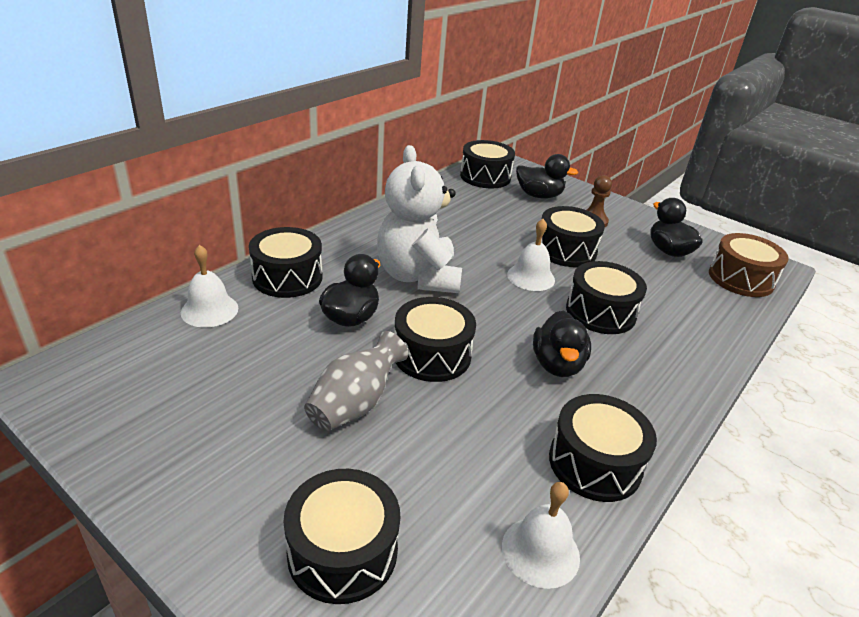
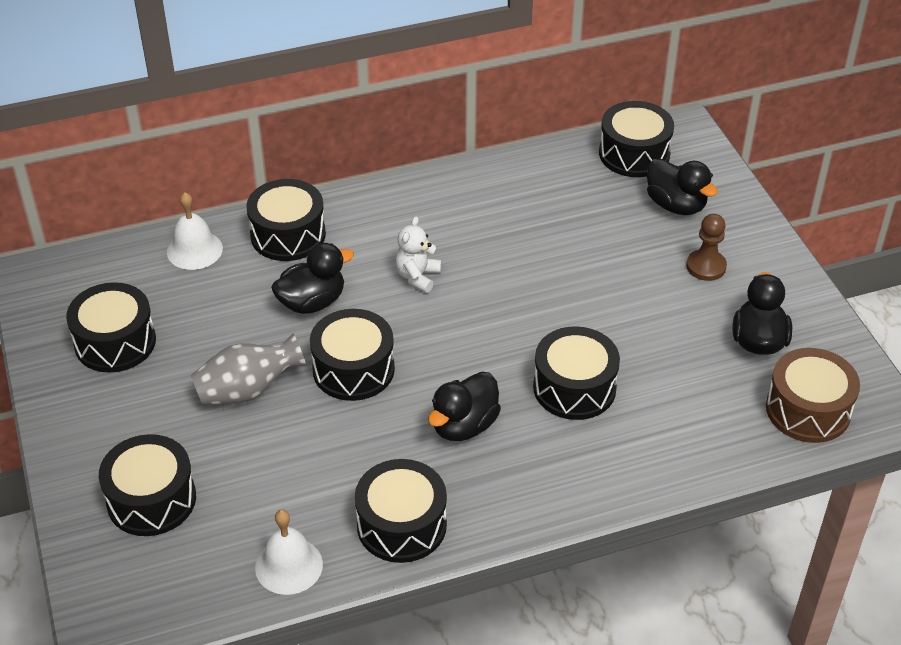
camera: 35 degrees right, 10 degrees up
(418, 276) = (417, 276): white teddy bear -> white teddy bear, size x0.46
(531, 277) = (541, 318): white bell -> none
(566, 250) = (622, 297): black drum -> black drum (115, 342)

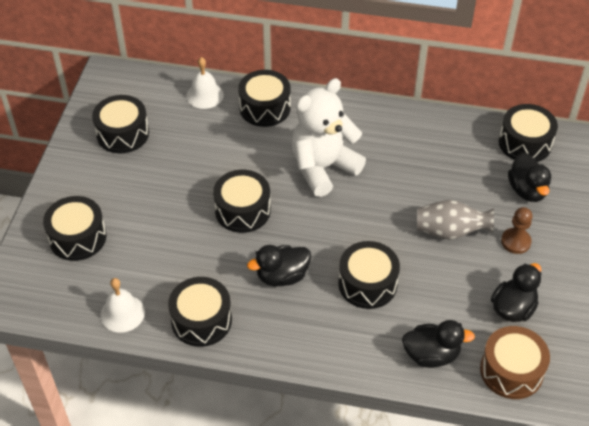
camera: 30 degrees right, 5 degrees up
(248, 390) = (174, 196): grey vase -> grey vase (450, 232)
(312, 302) = (248, 157): black duck -> black duck (431, 355)
(417, 276) = (323, 168): white teddy bear -> white teddy bear, size x2.18

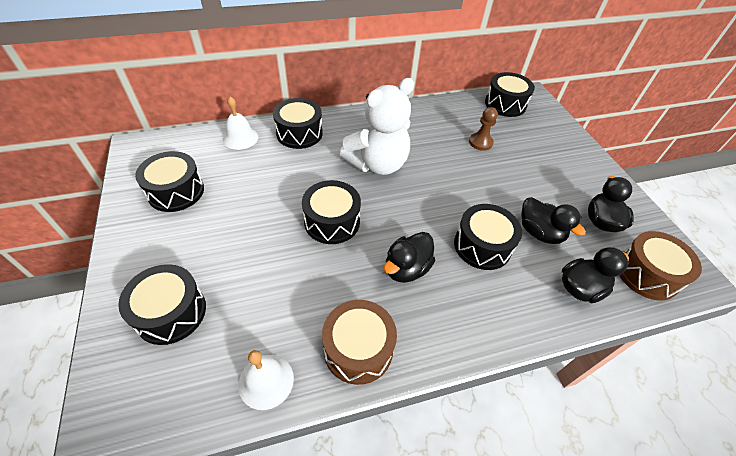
camera: 30 degrees left, 0 degrees up
(201, 320) = (358, 349): black drum -> brown drum
(323, 168) = (377, 164): white teddy bear -> white teddy bear turned 150 degrees counterclockwise
(450, 232) = (509, 179): grey vase -> none
(515, 242) = (558, 171): brown pawn -> brown pawn (480, 142)
(527, 190) = (533, 133): black duck -> black duck (539, 232)

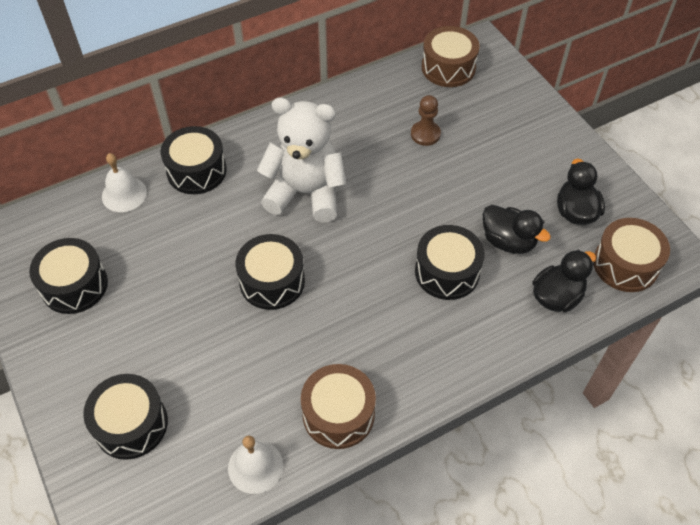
camera: 10 degrees left, 5 degrees up
(377, 164) = (306, 193): white teddy bear -> white teddy bear turned 120 degrees counterclockwise
(406, 268) = (369, 318): black duck -> none
(505, 104) = (448, 67): black drum -> brown drum

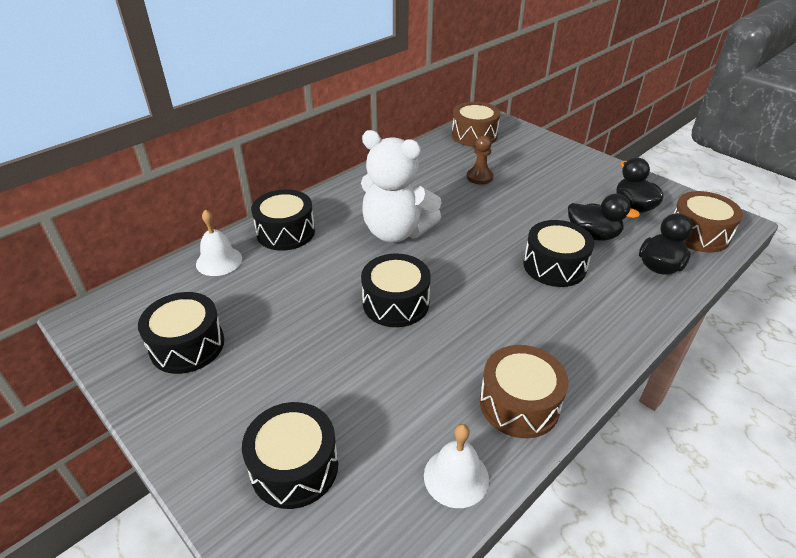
camera: 15 degrees left, 15 degrees down
(306, 193) = (396, 232): white teddy bear -> white teddy bear turned 150 degrees counterclockwise

